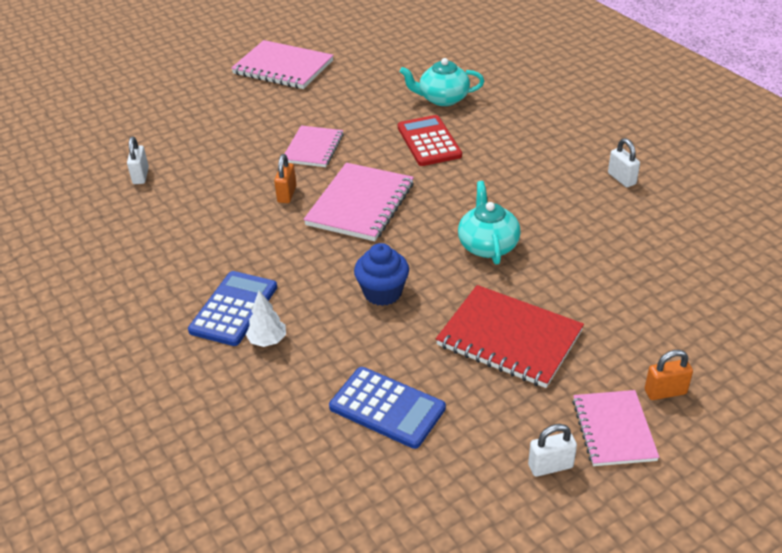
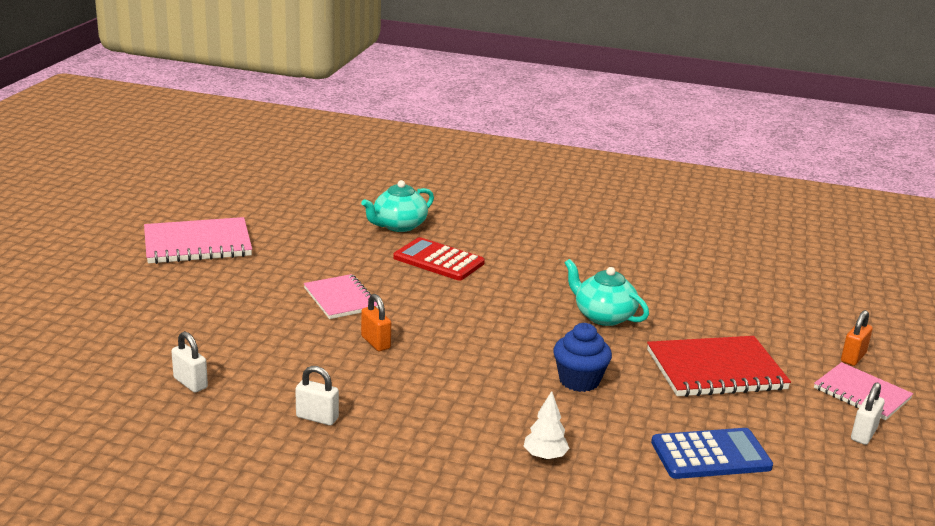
camera: 45 degrees left, 15 degrees down
(234, 309) = (475, 447): blue calculator -> none
(360, 204) = (456, 326): pink notebook -> none
(621, 179) = (624, 239): white padlock -> white padlock (317, 418)

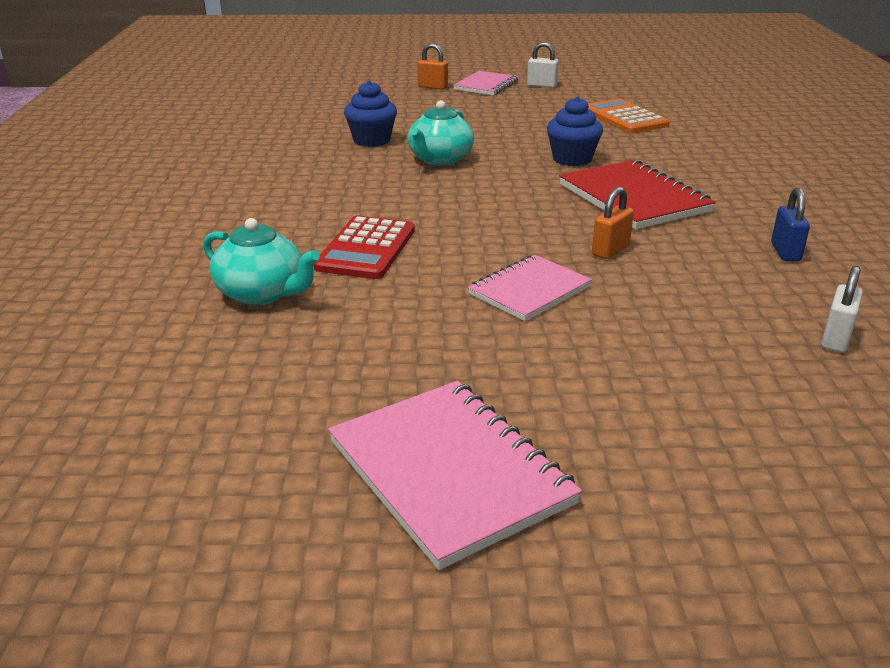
camera: 105 degrees left, 5 degrees up
(317, 418) = (785, 252): white padlock -> blue padlock
(545, 456) = (701, 161): white tree -> none
(665, 295) = (371, 140): none -> blue cupcake
(710, 455) = (624, 118): blue calculator -> orange calculator
(716, 370) = (498, 120): red notebook -> red notebook (633, 198)

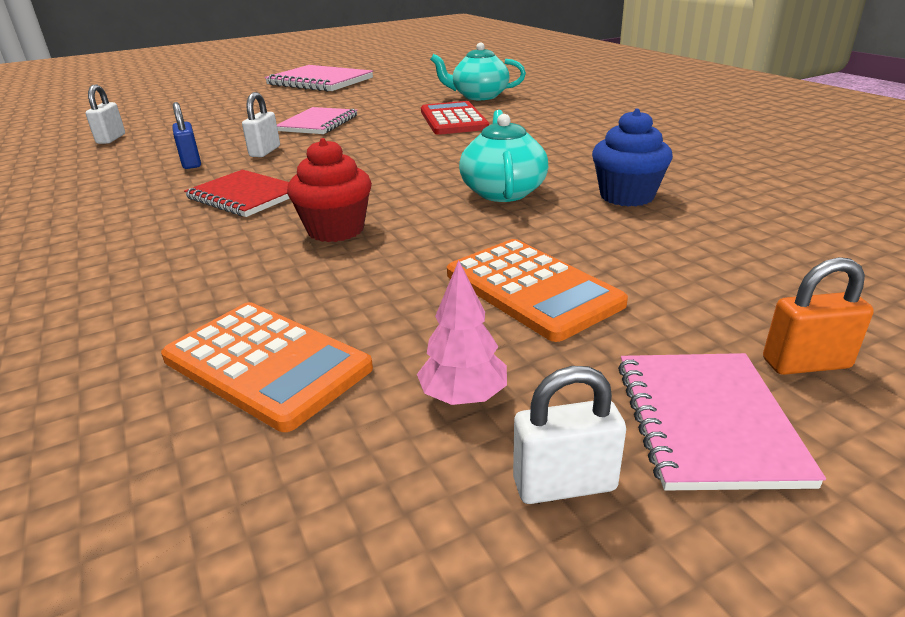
camera: 155 degrees right, 0 degrees up
(493, 117) = (532, 289): none -> orange calculator
(554, 100) = (463, 397): none -> pink tree
(572, 159) = (336, 230): blue cupcake -> red cupcake
(610, 250) = (265, 151): orange padlock -> white padlock
(633, 198) = (244, 196): red notebook -> red notebook, size x0.65
(785, 252) = (102, 179): blue padlock -> blue padlock (191, 163)

